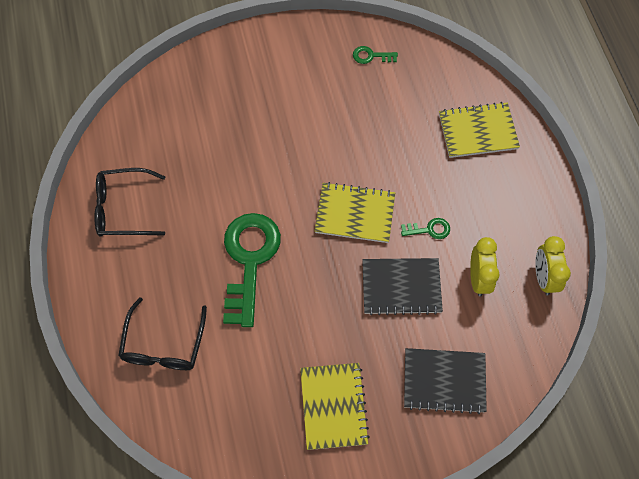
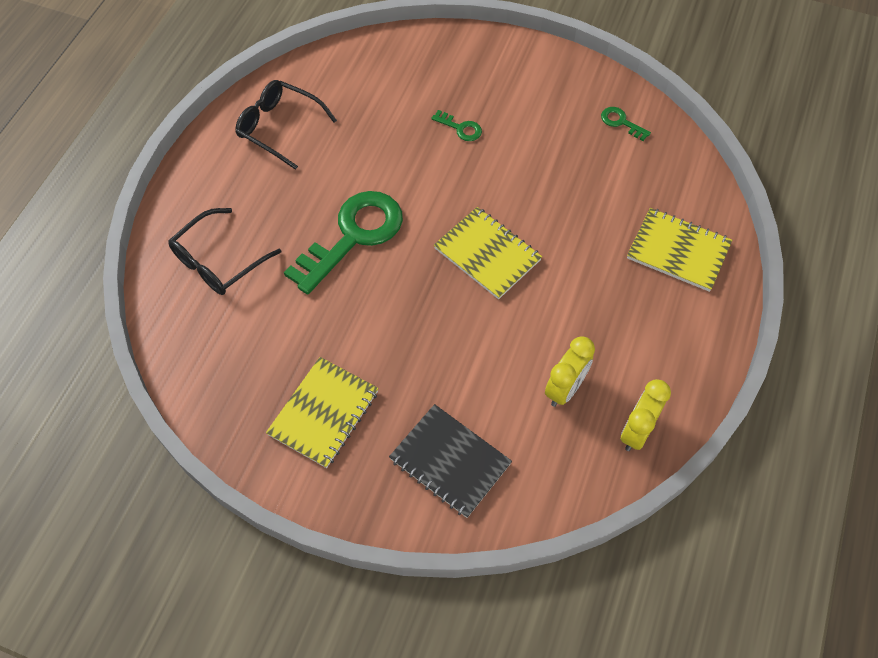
camera: 35 degrees right, 5 degrees down
(401, 287) = (478, 348): black notebook -> none
(429, 229) = (551, 312): green key -> green key (460, 128)

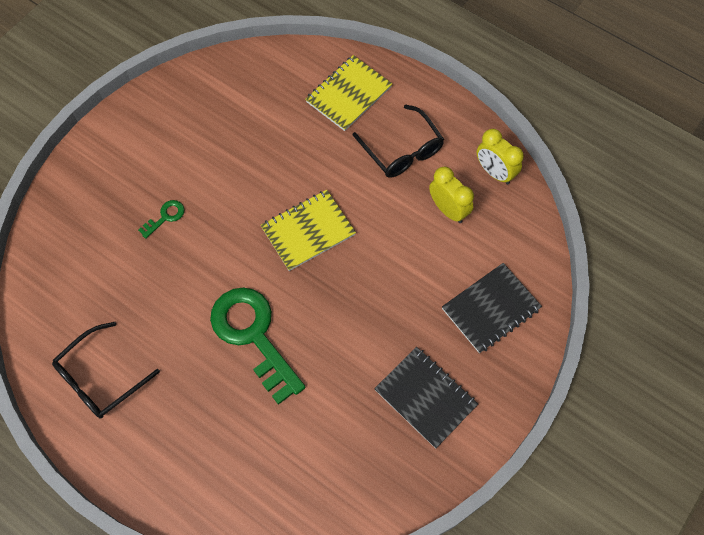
camera: 75 degrees left, 5 degrees up
(219, 261) = (241, 463): black glasses -> black glasses (402, 150)
(324, 413) = (425, 397): yellow notebook -> black notebook
(621, 122) = (208, 92): green key -> none

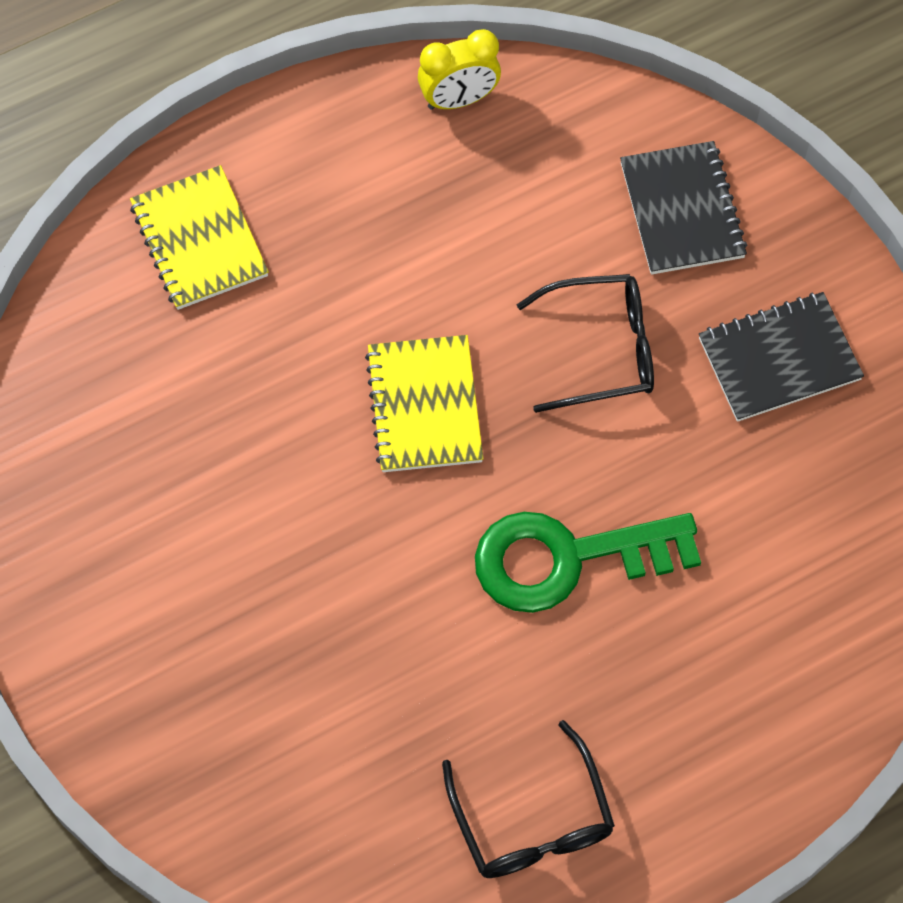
camera: 65 degrees left, 0 degrees up
(165, 217) = (283, 615): green key -> none
(402, 150) = (348, 208): black glasses -> black glasses (600, 350)
(448, 210) = (490, 192): yellow clock -> none

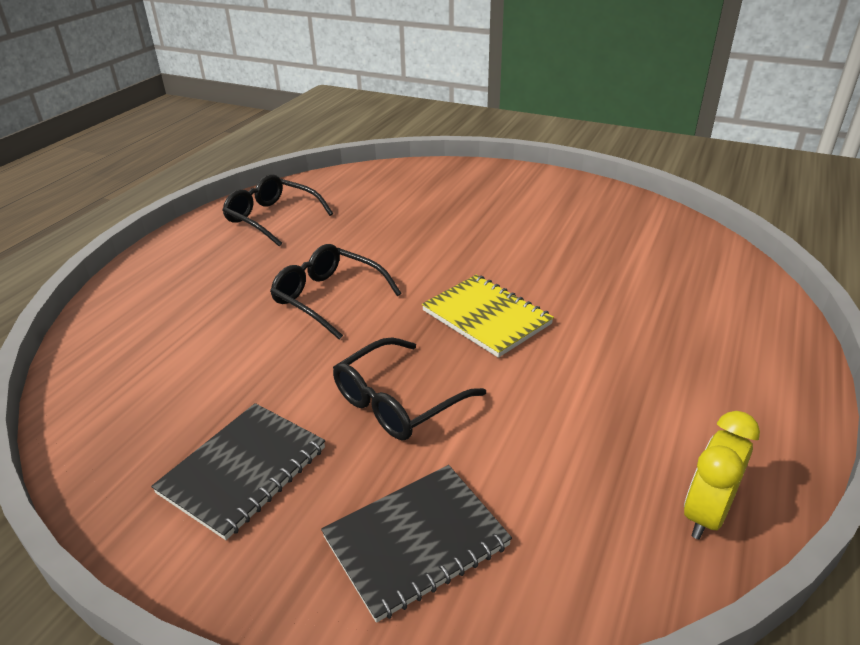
camera: 145 degrees right, 30 degrees down
(199, 240) = (724, 321): yellow notebook -> none
(568, 558) = (329, 298): green key -> black glasses
(682, 210) = (416, 541): black notebook -> black notebook turned 75 degrees counterclockwise

